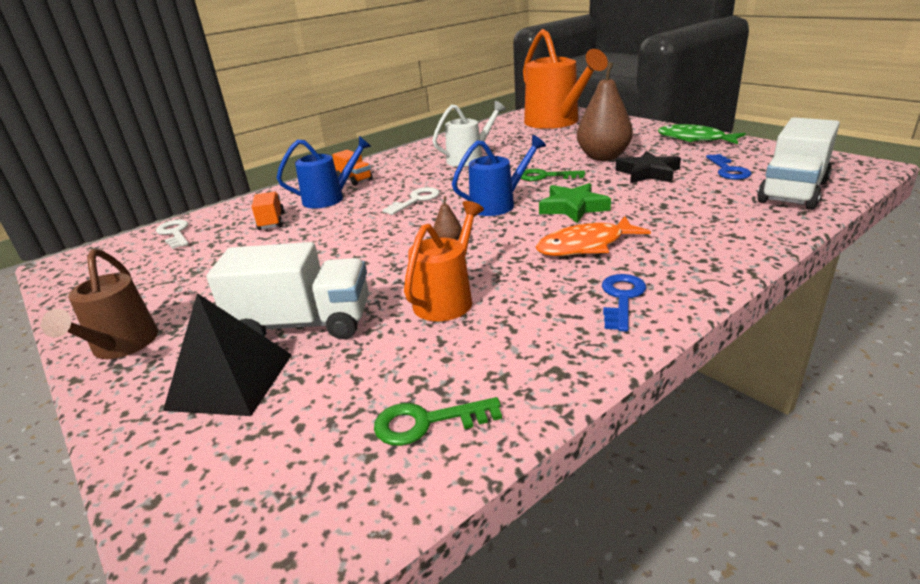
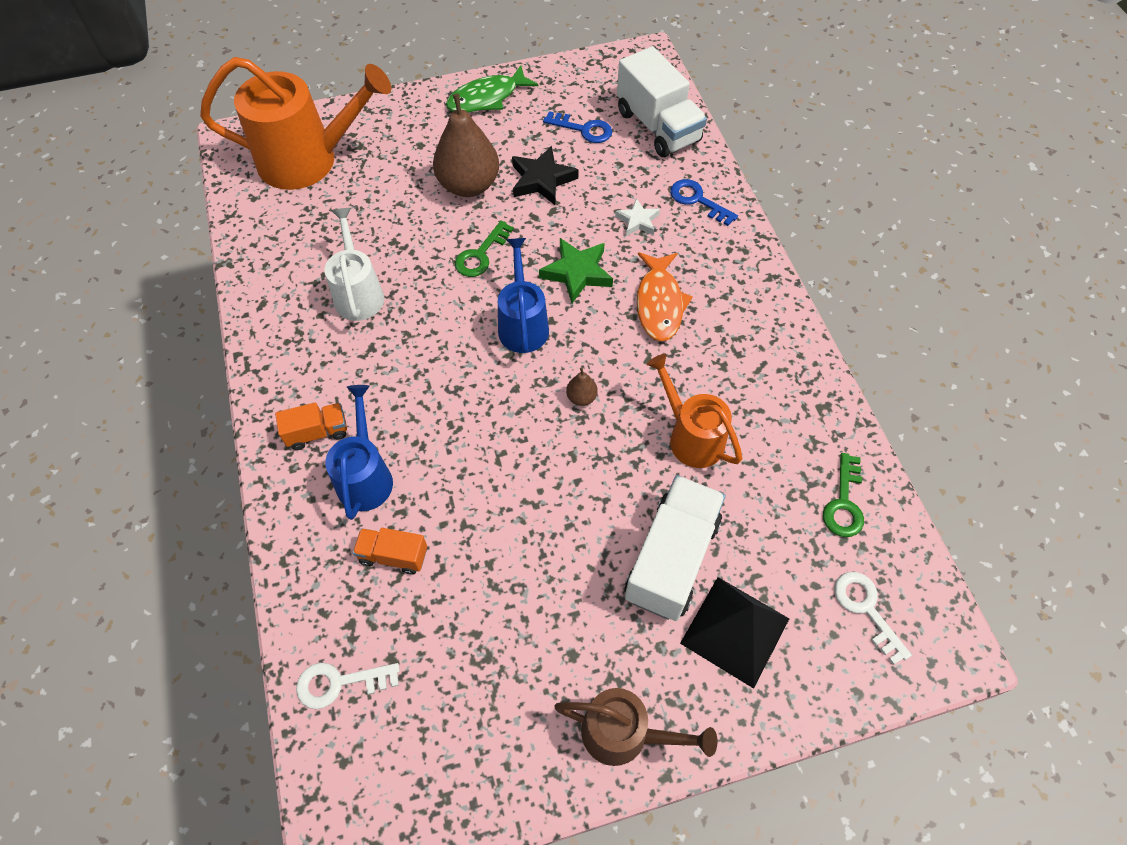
camera: 70 degrees left, 30 degrees up
(416, 200) = (449, 389): white key -> white key (866, 609)
(621, 298) = (755, 326): blue key -> blue key (697, 200)
(666, 213) = (637, 221): none -> white star

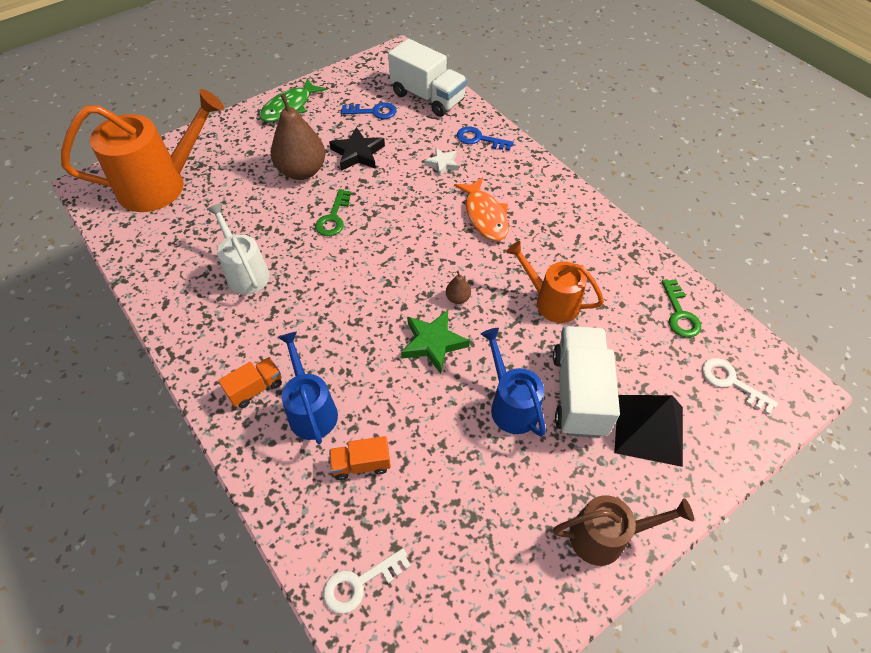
camera: 20 degrees left, 5 degrees down
(522, 324) = (388, 258): blue watering can -> blue watering can (511, 404)
(577, 273) = (414, 211): green star -> green star (433, 343)

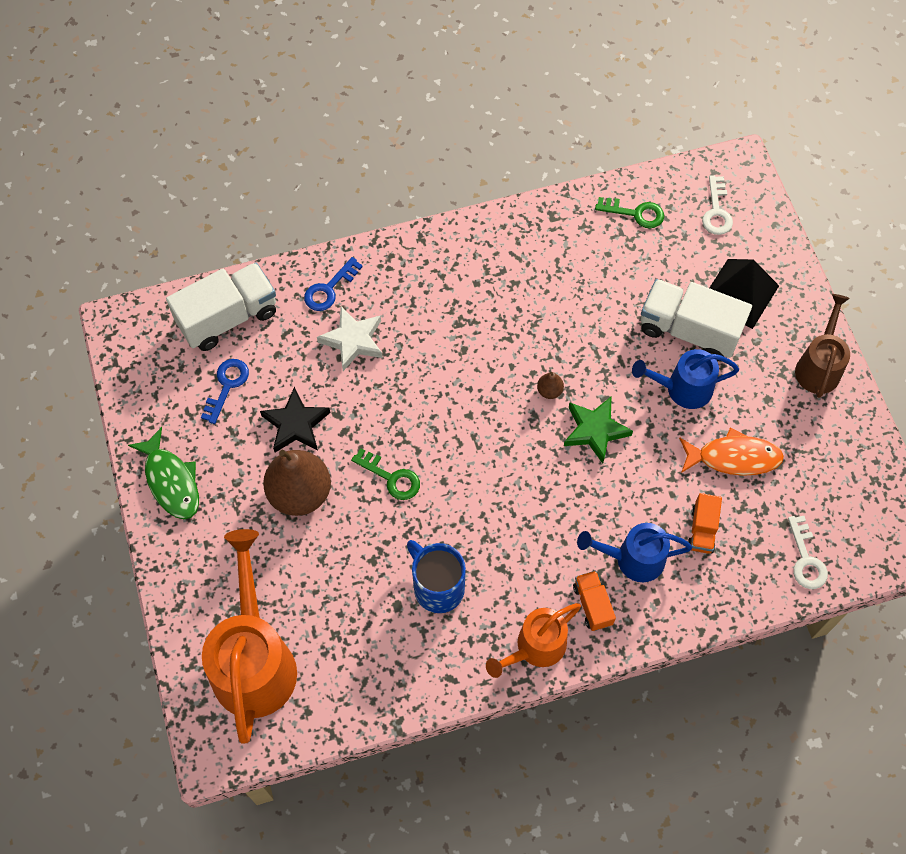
camera: 70 degrees left, 10 degrees up
(245, 272) = (437, 587): white watering can -> blue mug
(442, 164) = (353, 340): white star -> white star, size x1.59
(485, 216) = (450, 327): orange fish -> orange fish (733, 457)
(551, 301) = (583, 311): orange watering can -> orange watering can (535, 648)
(731, 382) = (716, 211): white key -> white key turned 60 degrees counterclockwise

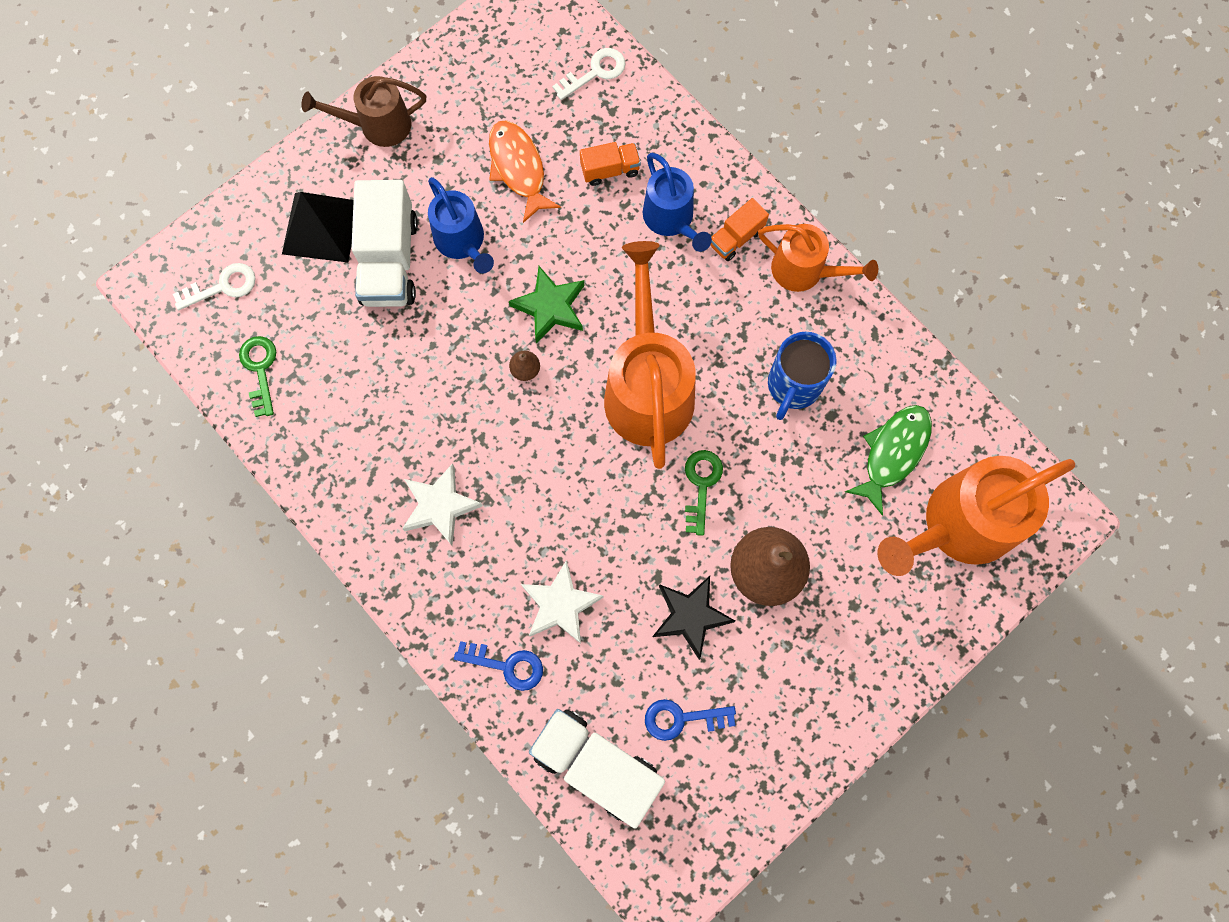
camera: 115 degrees left, 10 degrees up
(171, 481) = (822, 718): green fish -> green fish (893, 453)
(469, 291) = (440, 506): none -> white star
(492, 474) = (647, 386): none -> orange watering can

